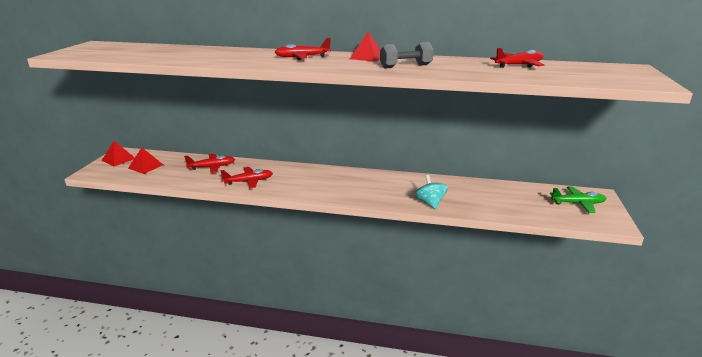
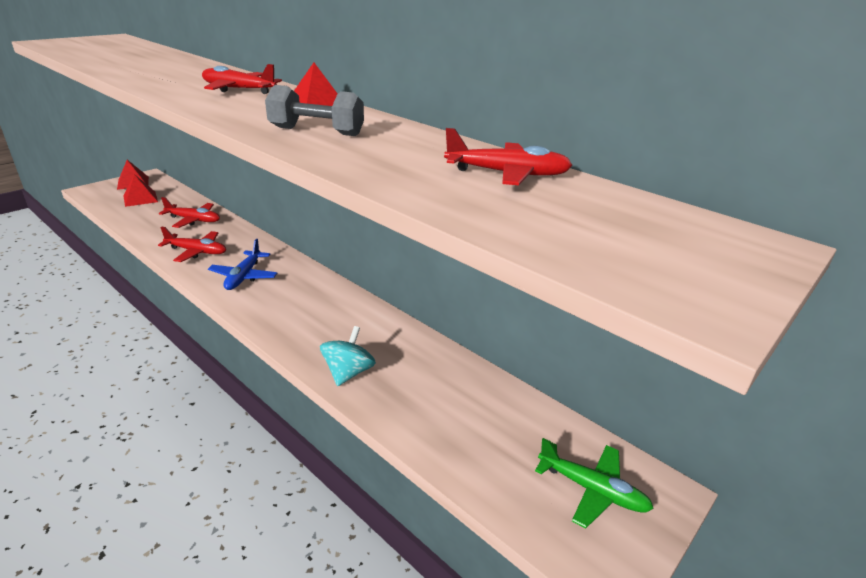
camera: 30 degrees right, 5 degrees up
(302, 184) = (244, 277): none -> blue plane

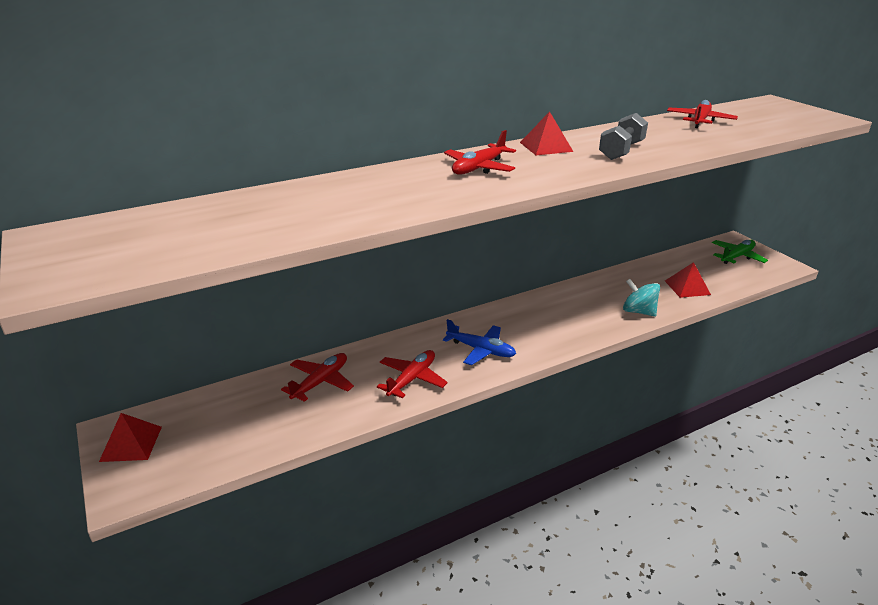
camera: 70 degrees left, 0 degrees up
(140, 198) = (209, 431): red pyramid -> red pyramid (687, 287)

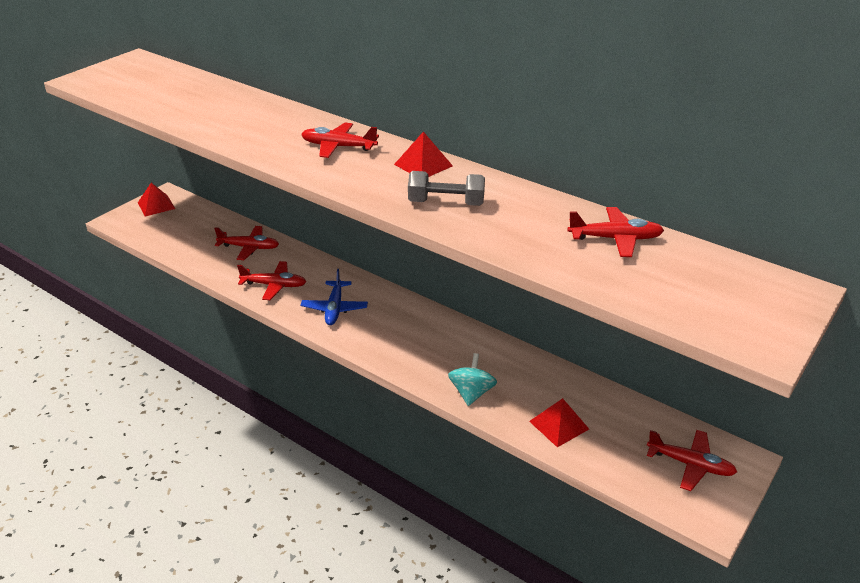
camera: 65 degrees right, 5 degrees up
(737, 256) = (690, 464): green plane -> red plane

